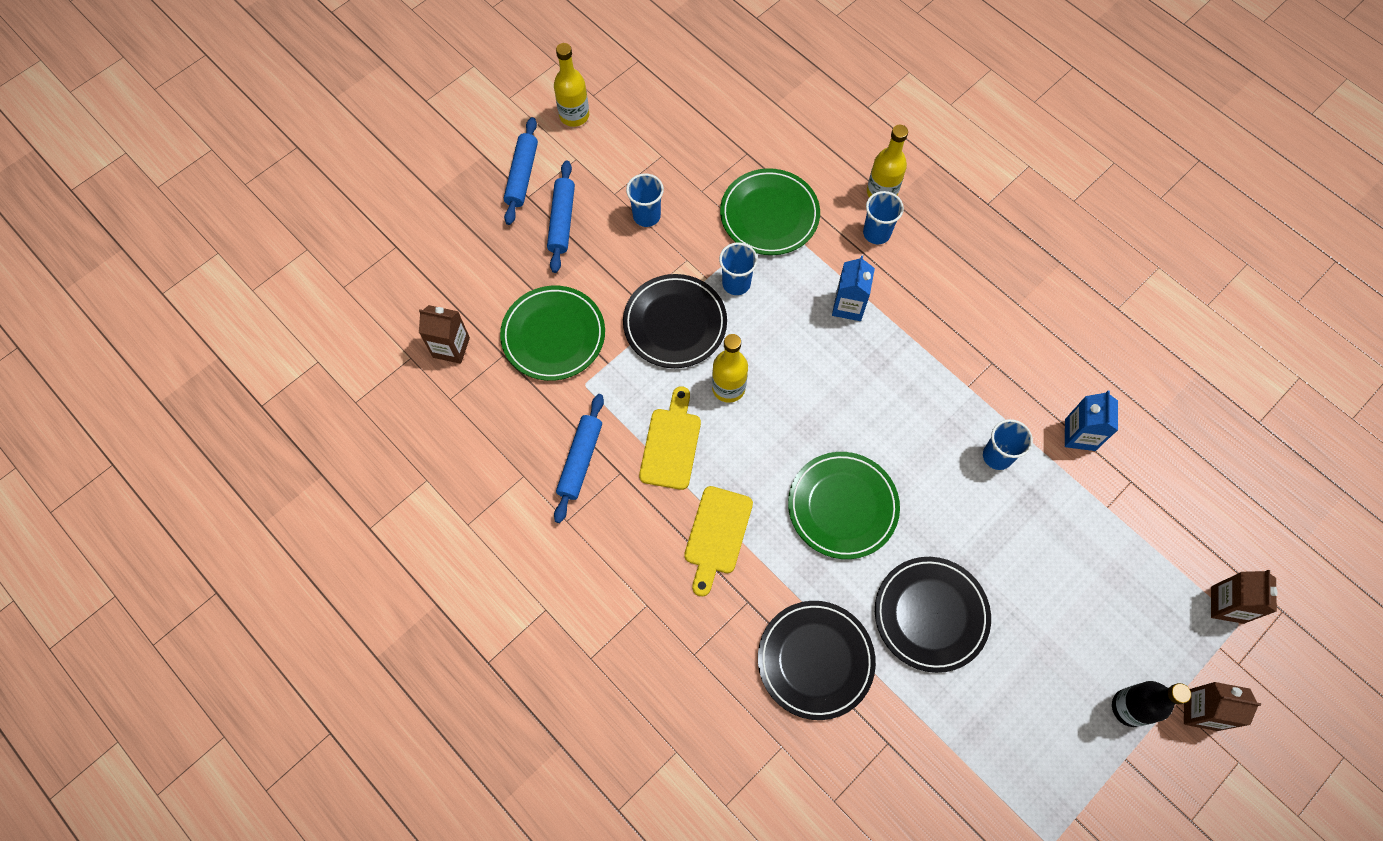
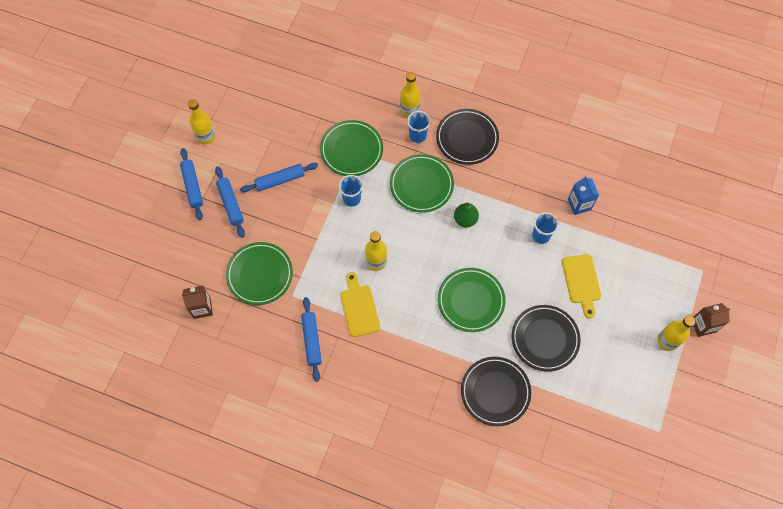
camera: 25 degrees left, 0 degrees up
(646, 216) = (280, 180): blue cup -> blue rolling pin
(675, 323) = (327, 237): black plate -> black plate (467, 138)
(717, 535) = (409, 348): yellow cutting board -> yellow cutting board (581, 282)
(848, 306) = (421, 185): blue carton -> green plate
(891, 383) = (465, 219): none -> green pear
(1129, 707) = (667, 341): black bottle -> yellow bottle
(1227, 604) = (693, 263): brown carton -> none

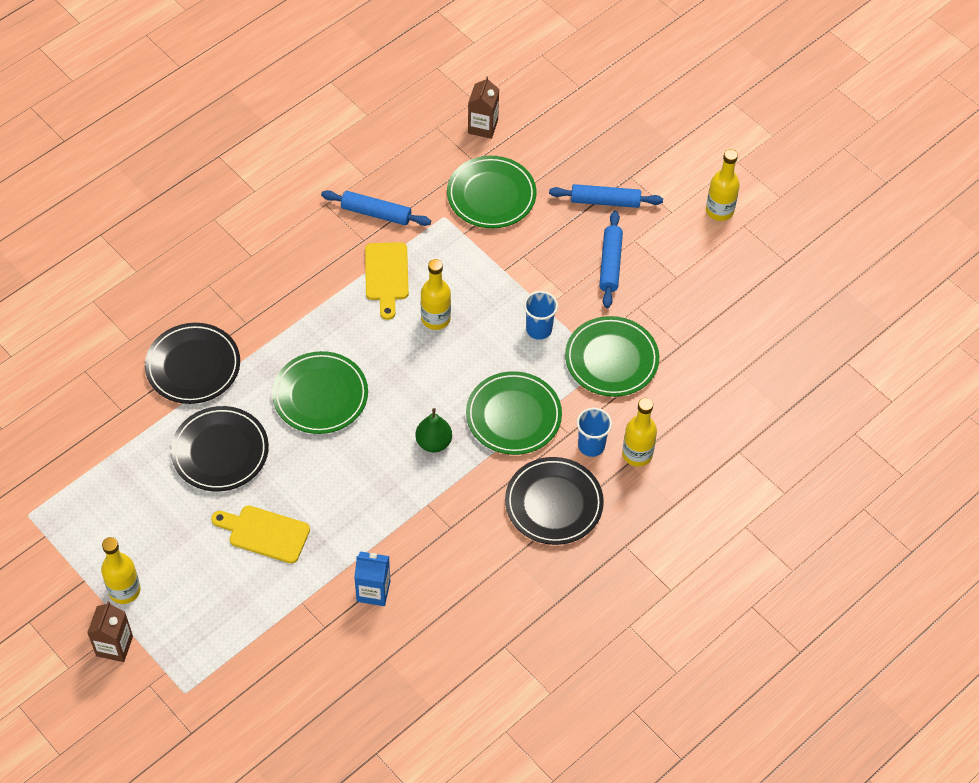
camera: 115 degrees right, 10 degrees down
(192, 186) = (652, 172): blue rolling pin -> none
(359, 308) = (386, 276): yellow cutting board -> yellow cutting board turned 75 degrees clockwise
(541, 235) = (357, 520): blue cup -> none

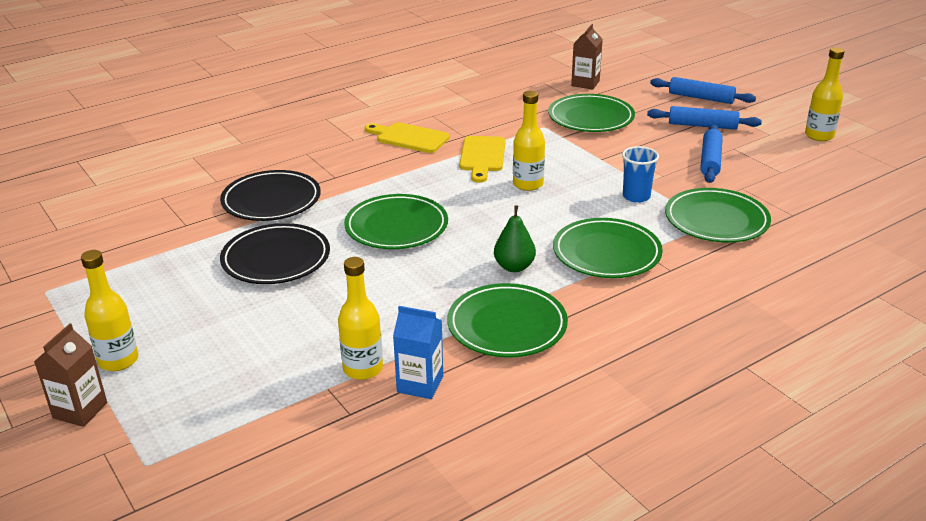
camera: 10 degrees right, 25 degrees down
(264, 533) = (302, 324): yellow cutting board -> yellow cutting board (409, 138)
(376, 213) = (479, 122): blue rolling pin -> blue rolling pin (701, 98)
(434, 517) = (507, 325): none -> green plate
(554, 503) = (653, 323): black plate -> none
(591, 446) = (697, 280): blue cup -> none
(637, 454) = (753, 290): yellow bottle -> yellow bottle (363, 369)

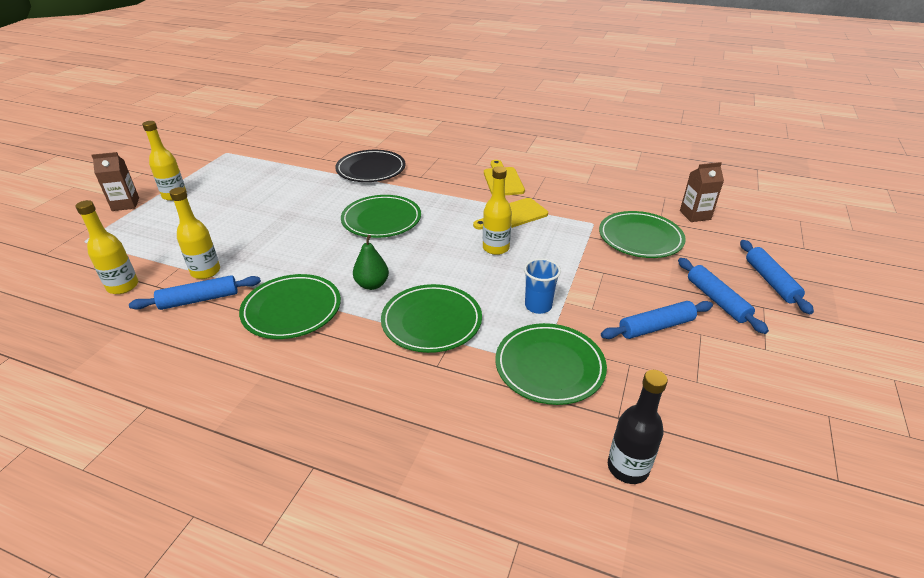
camera: 55 degrees right, 5 degrees up
(276, 259) = (307, 196): black plate -> none
(420, 384) = (199, 300): blue carton -> blue rolling pin
(819, 136) = (817, 387): yellow bottle -> yellow bottle (123, 286)
(841, 231) = (627, 467): none -> black bottle

